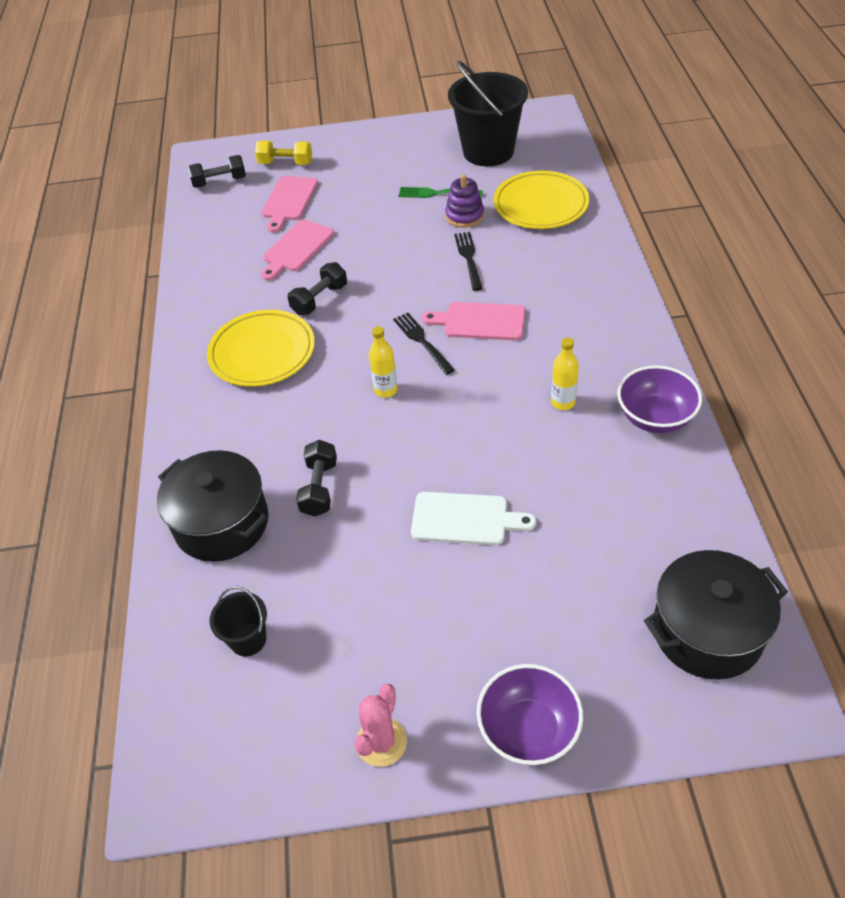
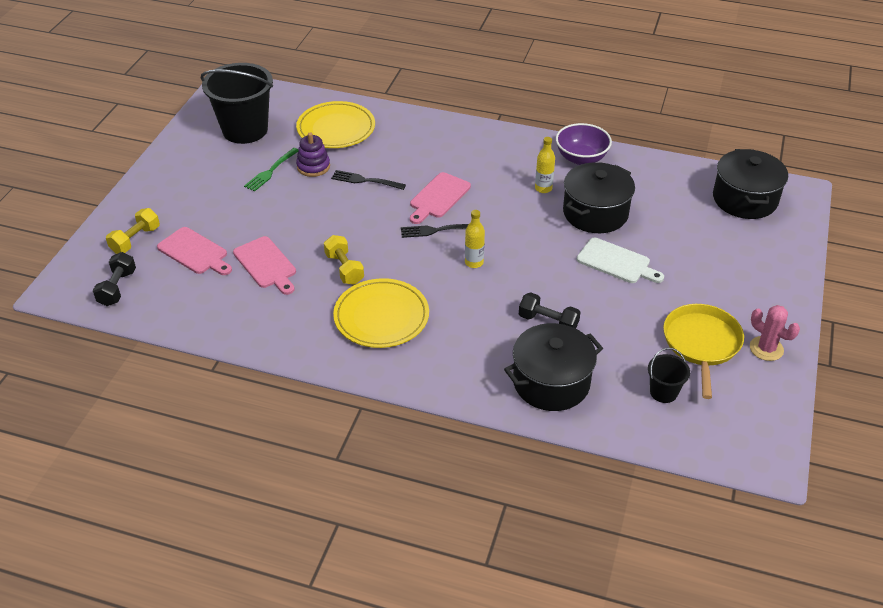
camera: 70 degrees left, 5 degrees down
(319, 299) = (344, 269): black dumbbell -> yellow dumbbell
(355, 658) = (701, 344): none -> yellow pan
(465, 519) = (616, 262): white cutting board -> white cutting board turned 90 degrees clockwise
(528, 730) = (780, 286): purple bowl -> none
(550, 468) = (595, 213): none -> black pot

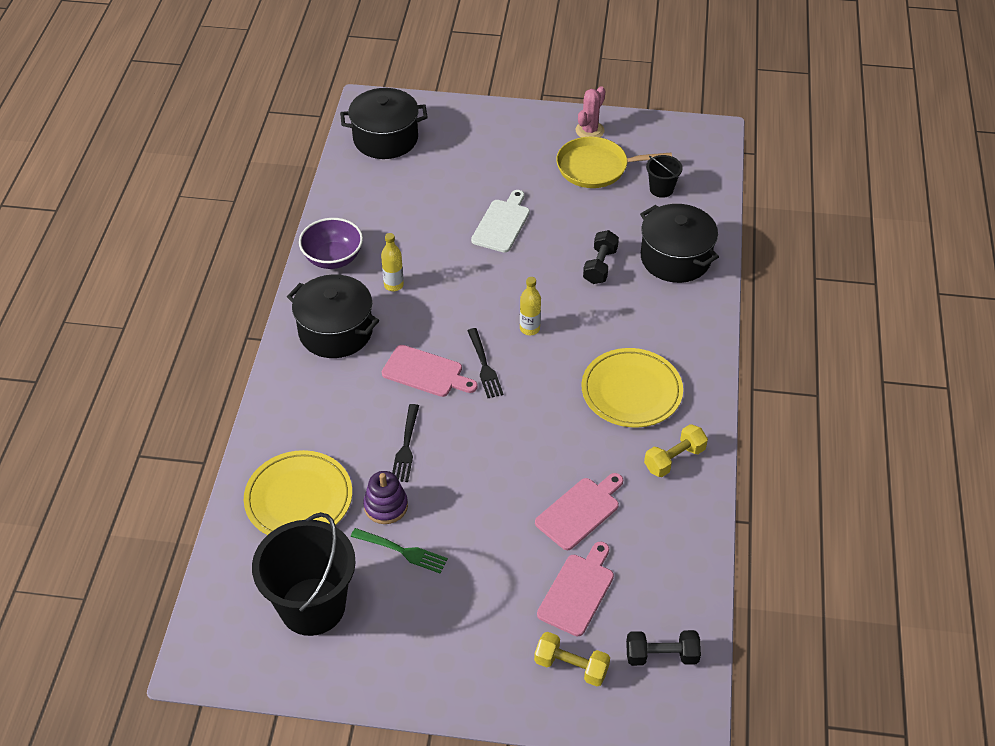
camera: 100 degrees left, 5 degrees up
(344, 269) = (567, 436): yellow dumbbell -> yellow dumbbell (674, 459)
(595, 213) = (428, 242): black pot -> black pot (335, 331)

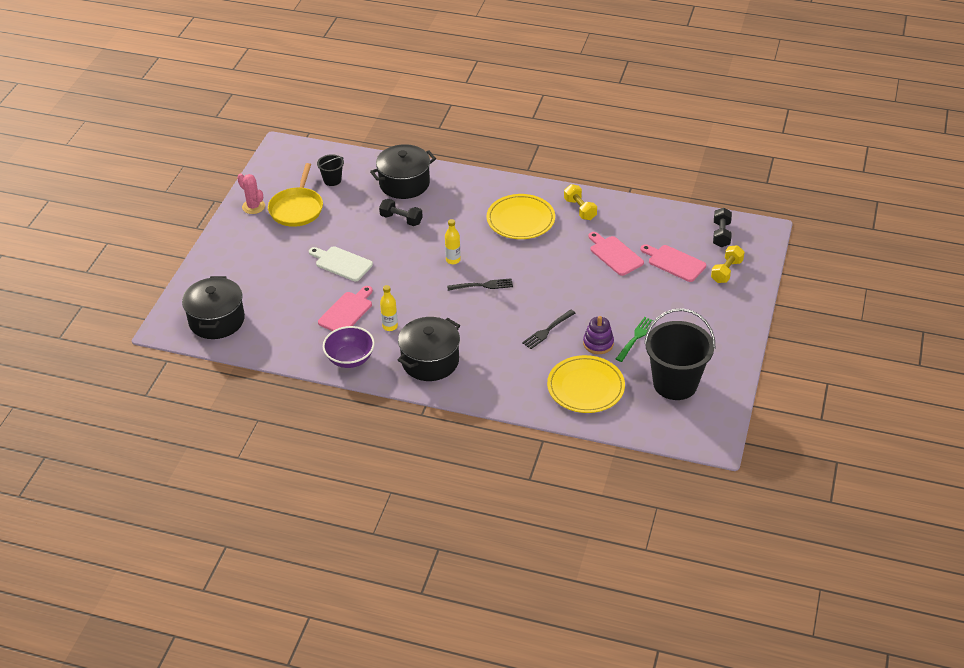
camera: 80 degrees left, 5 degrees down
(406, 446) = (548, 330): black fork -> black fork turned 120 degrees clockwise
(426, 372) = (482, 315): pink cutting board -> pink cutting board (347, 311)

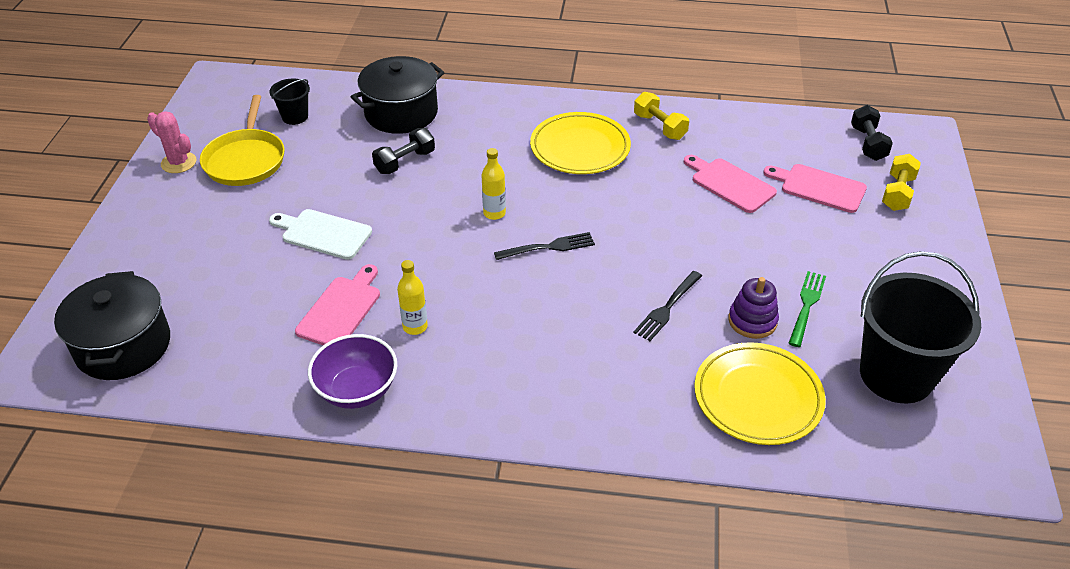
camera: 10 degrees left, 0 degrees up
(401, 219) = (405, 162): black dumbbell -> black dumbbell turned 60 degrees counterclockwise
(430, 361) = (492, 379): black pot -> none

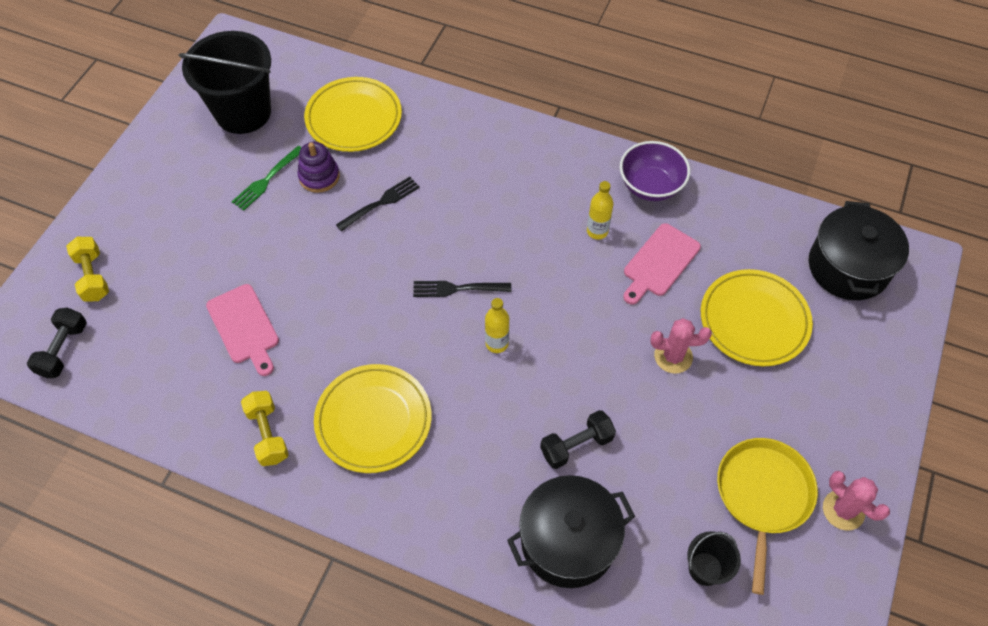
camera: 165 degrees left, 15 degrees up
(239, 276) = (754, 320): none -> yellow plate
(323, 233) = (673, 356): white cutting board -> pink cactus
(819, 187) = (161, 301): pink cutting board -> none
(897, 193) = (93, 276): yellow dumbbell -> yellow dumbbell turned 60 degrees counterclockwise

